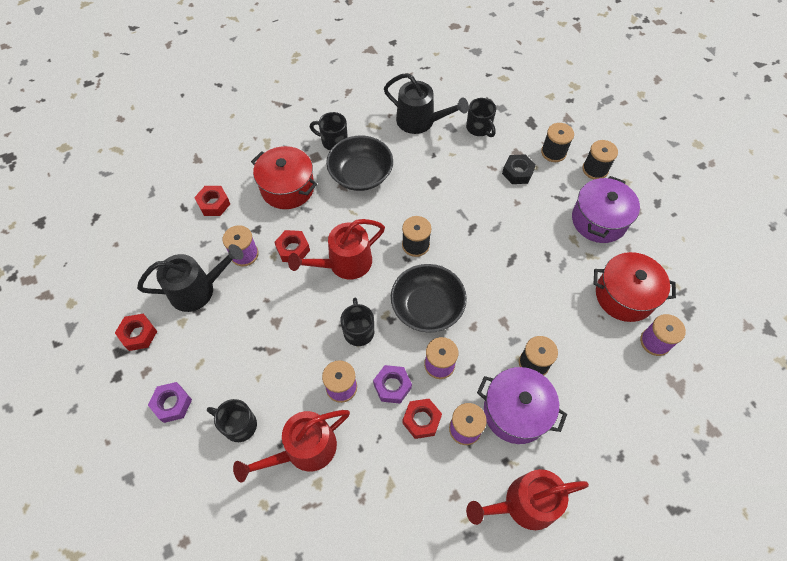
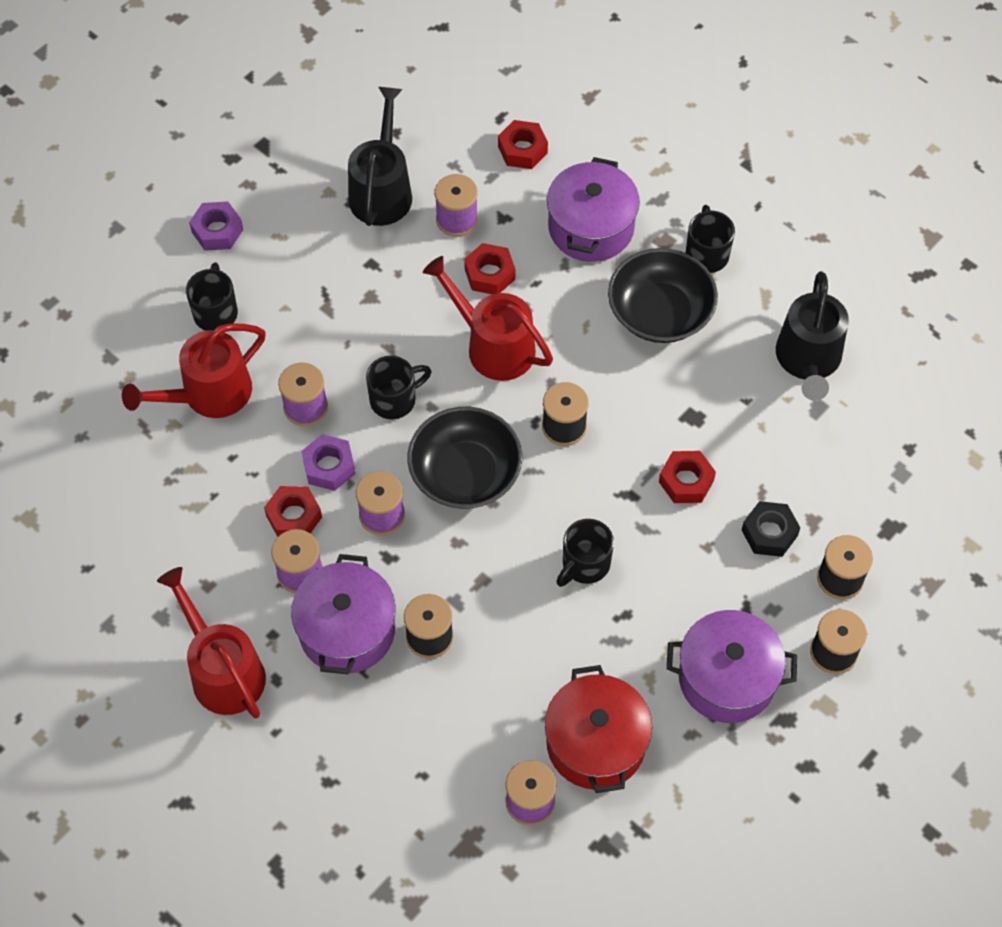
camera: 70 degrees right, 0 degrees up
(138, 334) = (293, 154): red nut -> red nut (686, 481)
(198, 289) = (382, 190): black watering can -> black watering can turned 135 degrees counterclockwise
(287, 188) = (591, 227): red pot -> purple pot
(304, 450) = (208, 395): red watering can -> red watering can turned 75 degrees counterclockwise
(479, 128) = (837, 451): black mug -> black mug (585, 564)

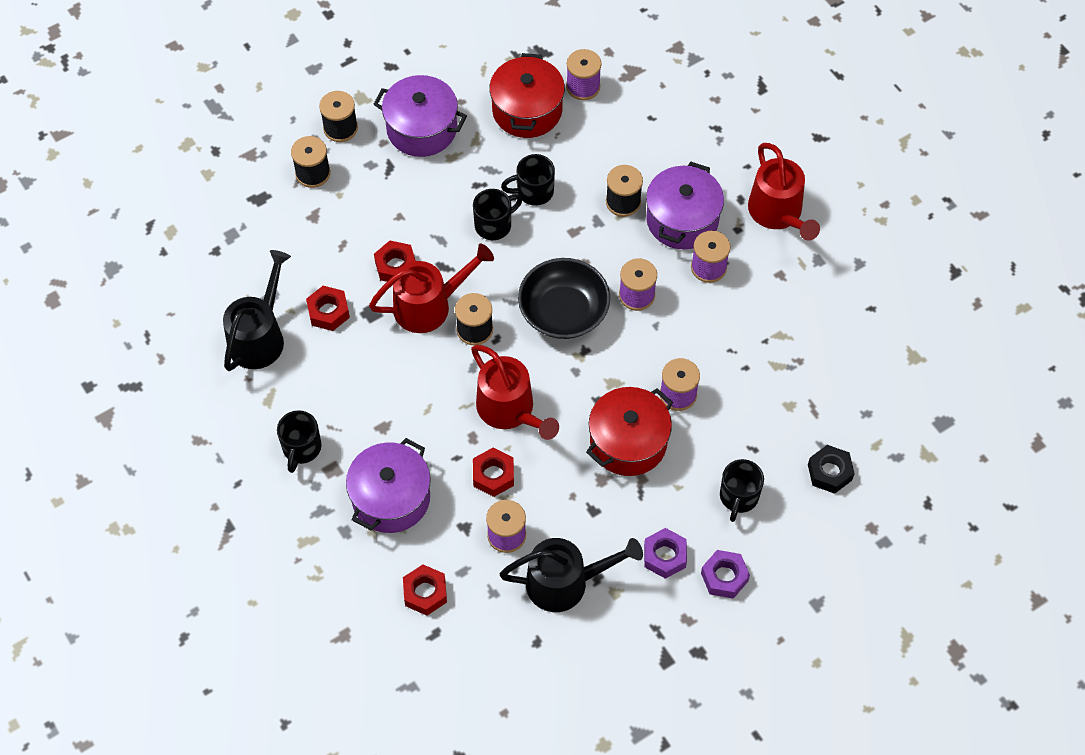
camera: 165 degrees left, 0 degrees up
(208, 395) = (756, 424): red watering can -> red watering can (430, 305)
(294, 516) = (705, 310): red nut -> red nut (328, 312)
(329, 467) = (669, 341): purple nut -> purple nut (665, 556)
(351, 341) = (628, 442): none -> red pot
(382, 190) = (566, 582): black watering can -> black watering can turned 120 degrees counterclockwise
(394, 399) = (604, 384): black mug -> black mug (533, 191)
(660, 312) = (362, 406): black bowl -> none
(769, 533) = (349, 215): black nut -> black nut (829, 472)

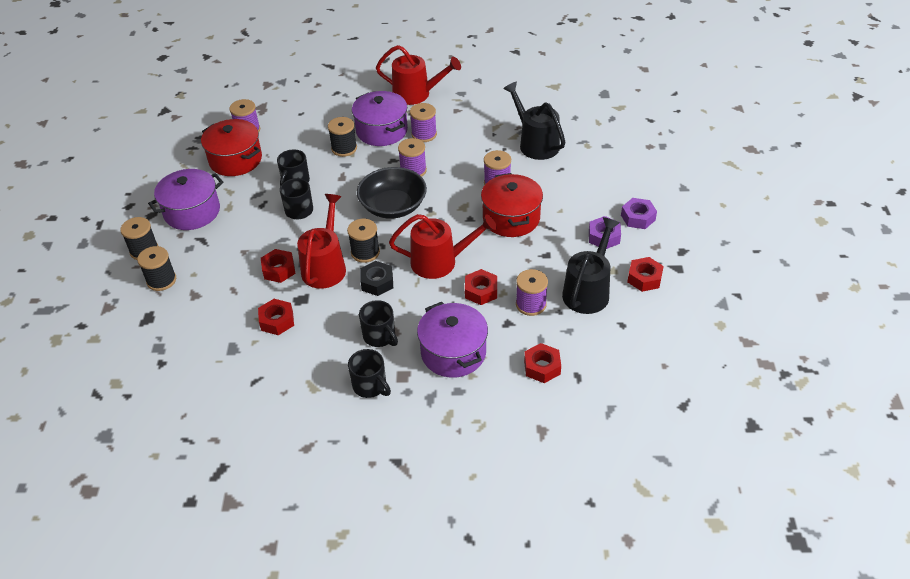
camera: 55 degrees left, 15 degrees down
(260, 336) = (257, 369): black watering can -> black watering can (535, 143)
(624, 632) = (644, 278): none -> red nut
(738, 497) = (588, 188): black mug -> black mug (380, 336)
(829, 472) = (601, 146): black nut -> black nut (377, 282)

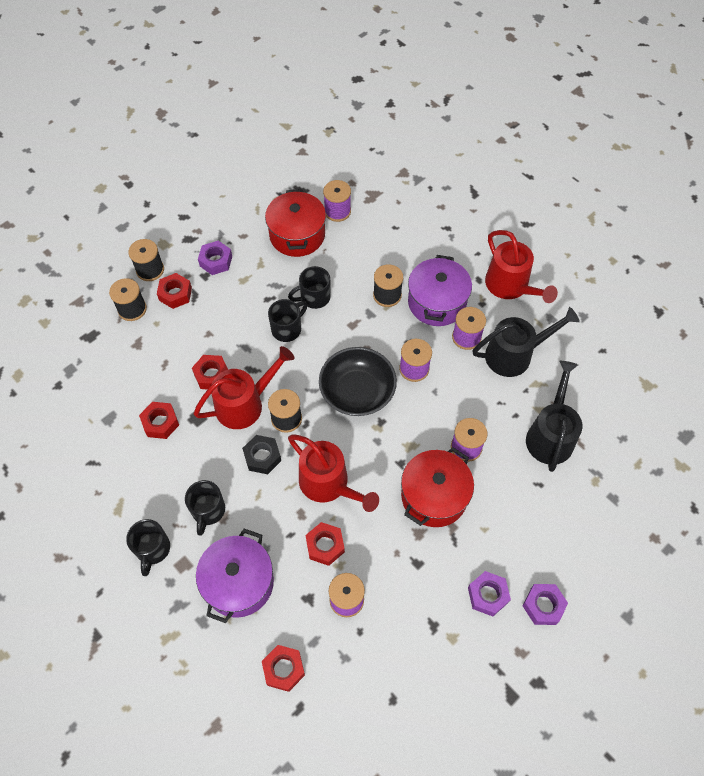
camera: 45 degrees right, 15 degrees up
(192, 212) = (216, 261): purple pot -> purple nut
(588, 290) = (407, 636): black watering can -> black watering can (515, 355)
(644, 278) = (469, 675): red nut -> red nut (175, 294)

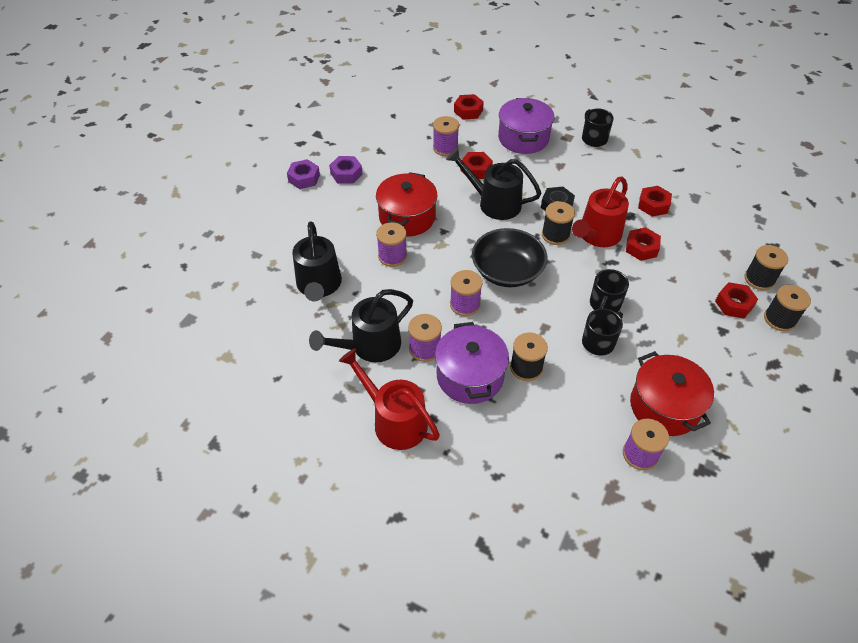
camera: 160 degrees right, 10 degrees down
(208, 511) = (572, 166): black mug -> none
(216, 261) = (725, 348): purple nut -> none
(329, 484) = (493, 203): red watering can -> black watering can

